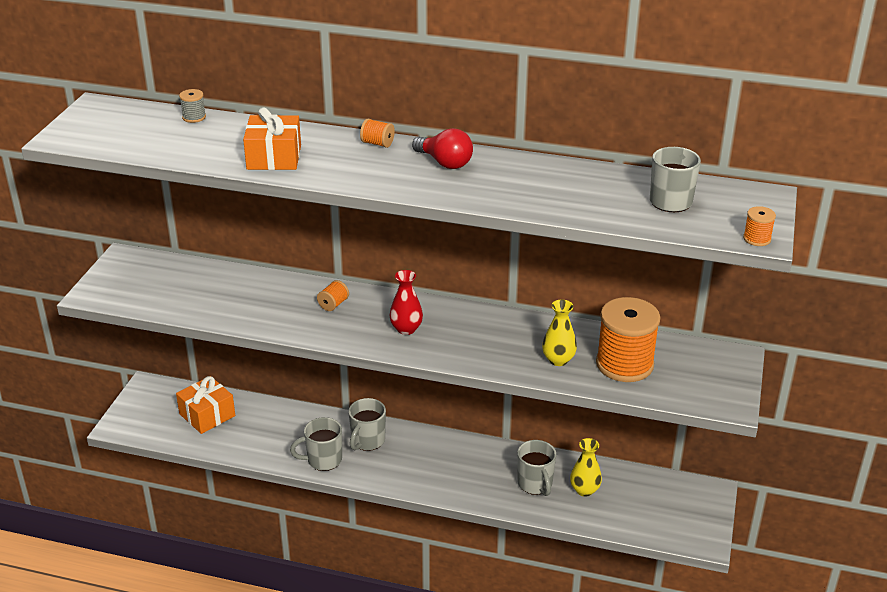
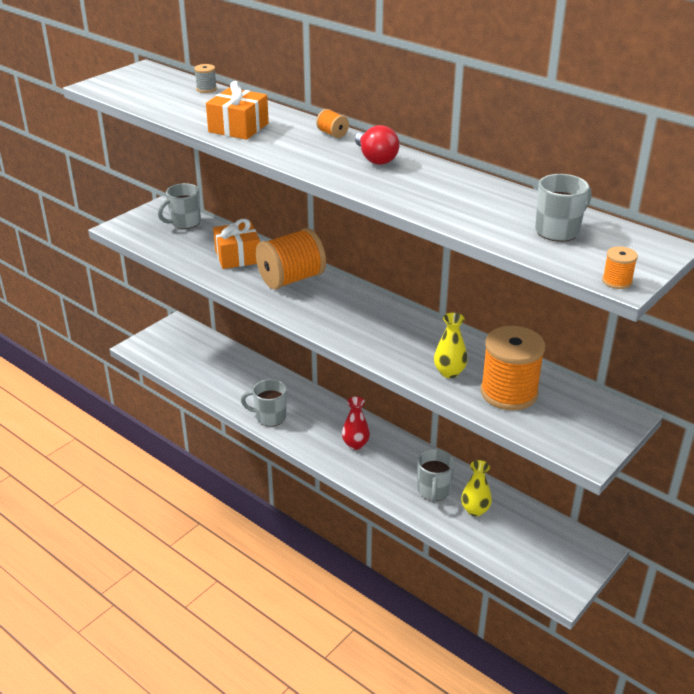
camera: 25 degrees right, 0 degrees up
(207, 415) = (205, 357): orange gift -> orange gift (237, 256)
(333, 304) = (291, 279): orange spool -> orange spool, size x2.41
(367, 441) = (314, 413): grey mug -> grey mug (184, 223)
(406, 329) = (335, 313): red vase -> red vase (355, 444)

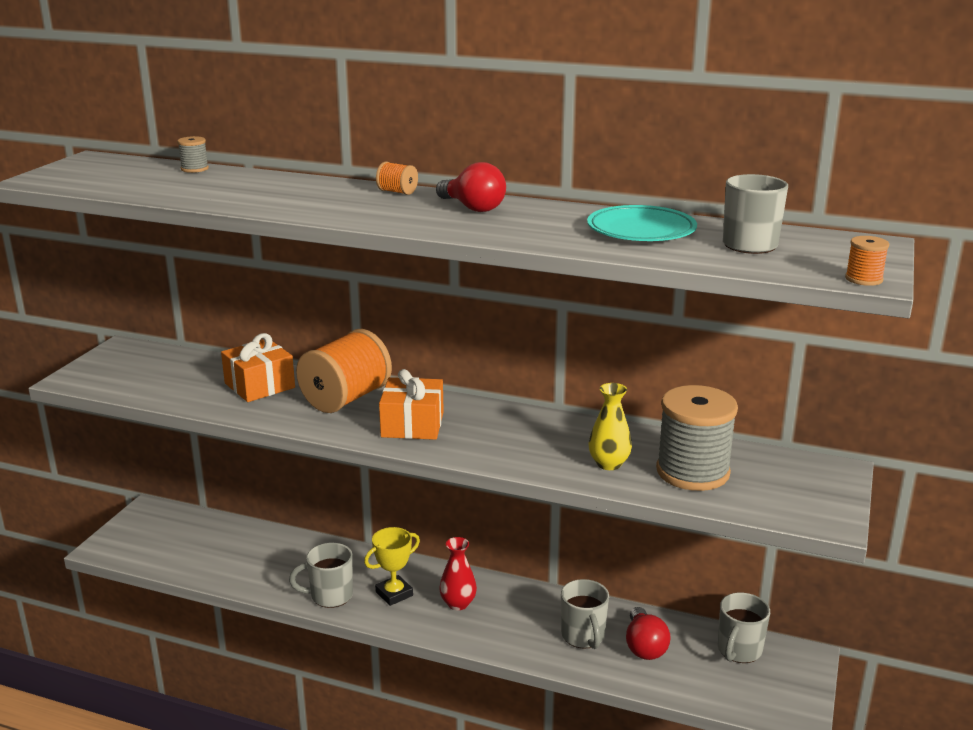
camera: 20 degrees left, 10 degrees down
(184, 223) = (164, 360): grey mug -> grey mug (738, 650)
(238, 128) = (271, 199): orange gift -> orange gift (412, 425)
(314, 426) = (394, 594): none -> yellow trophy
(475, 510) = (644, 646): yellow vase -> red light bulb
(484, 202) = (641, 230): none -> turquoise plate
(509, 393) = (692, 472): orange spool -> grey spool

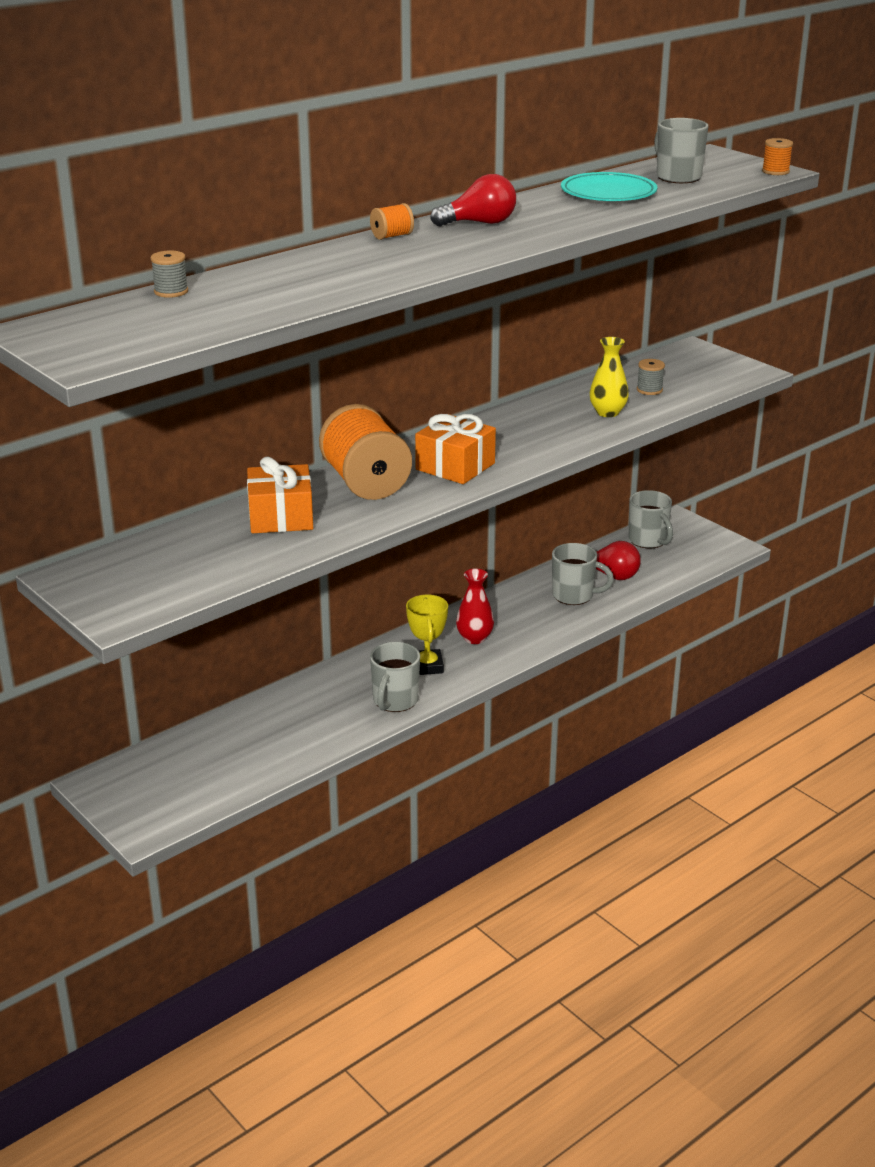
camera: 60 degrees left, 5 degrees up
(692, 472) = (649, 390): grey spool -> grey spool, size x0.42

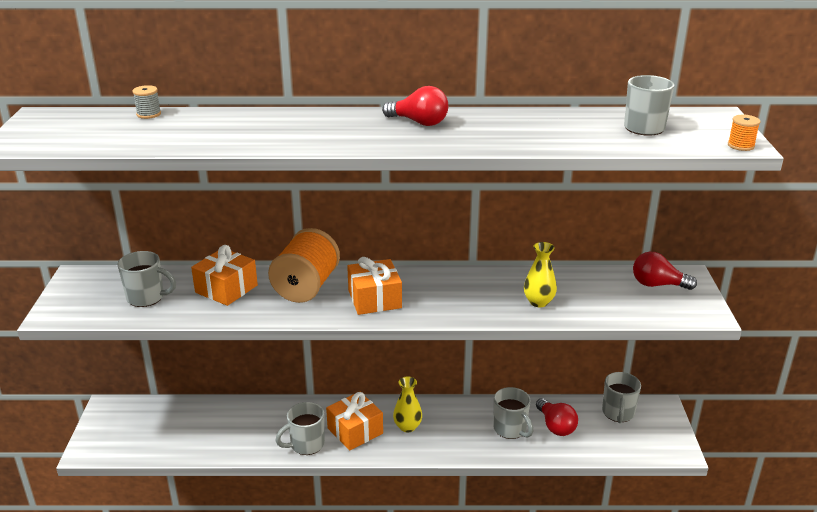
camera: 40 degrees right, 0 degrees up
(204, 559) = (147, 298): none -> grey mug
(392, 236) = (345, 115): orange spool -> none
(427, 666) = (355, 431): yellow trophy -> orange gift
(474, 638) = (407, 427): red vase -> yellow vase
(608, 193) = (560, 126): turquoise plate -> none
(649, 390) = (598, 296): grey spool -> none
(681, 364) = (657, 285): none -> red light bulb

